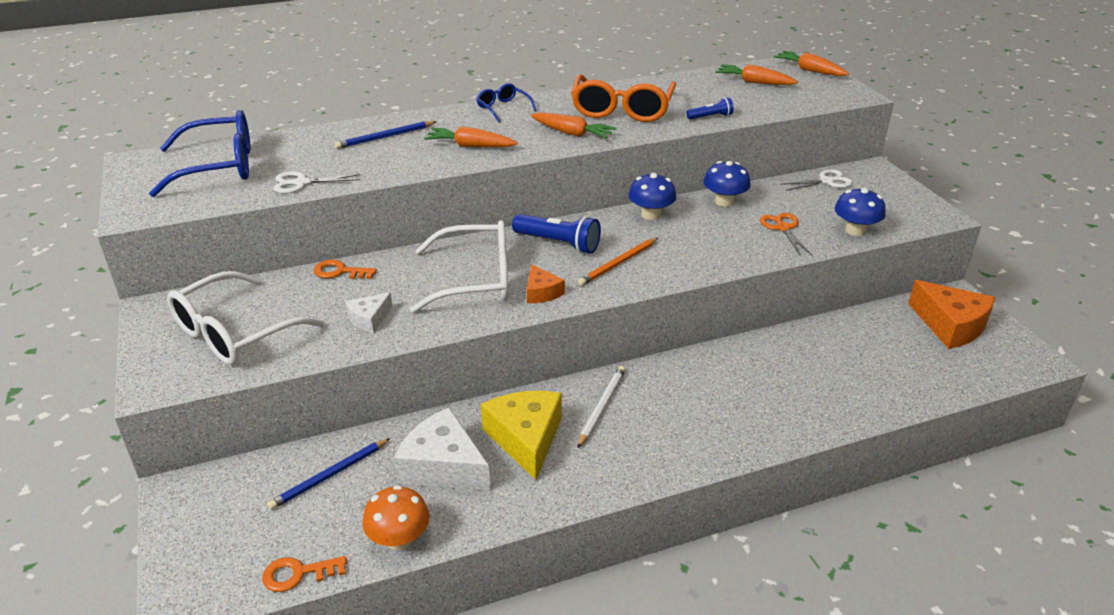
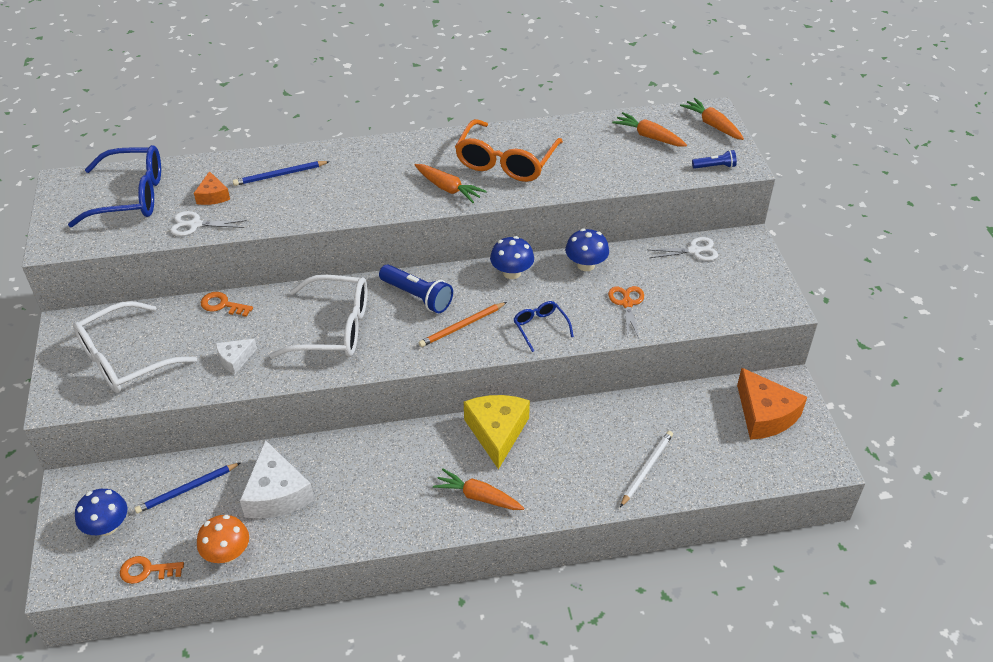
camera: 10 degrees right, 10 degrees up
(443, 466) = (276, 494): white cheese -> white cheese turned 150 degrees counterclockwise
(470, 146) = (351, 195): orange carrot -> orange carrot (478, 496)
(503, 108) = (396, 148): blue glasses -> blue glasses (540, 328)
(526, 438) = (349, 478): yellow cheese -> yellow cheese (497, 432)
(541, 292) = (385, 350): orange cheese -> orange cheese (213, 196)
(602, 407) = (421, 456): white pencil -> white pencil (646, 469)
(710, 117) = (585, 181): blue flashlight -> blue flashlight (715, 166)
(855, 230) = (693, 314): blue mushroom -> blue mushroom (107, 526)

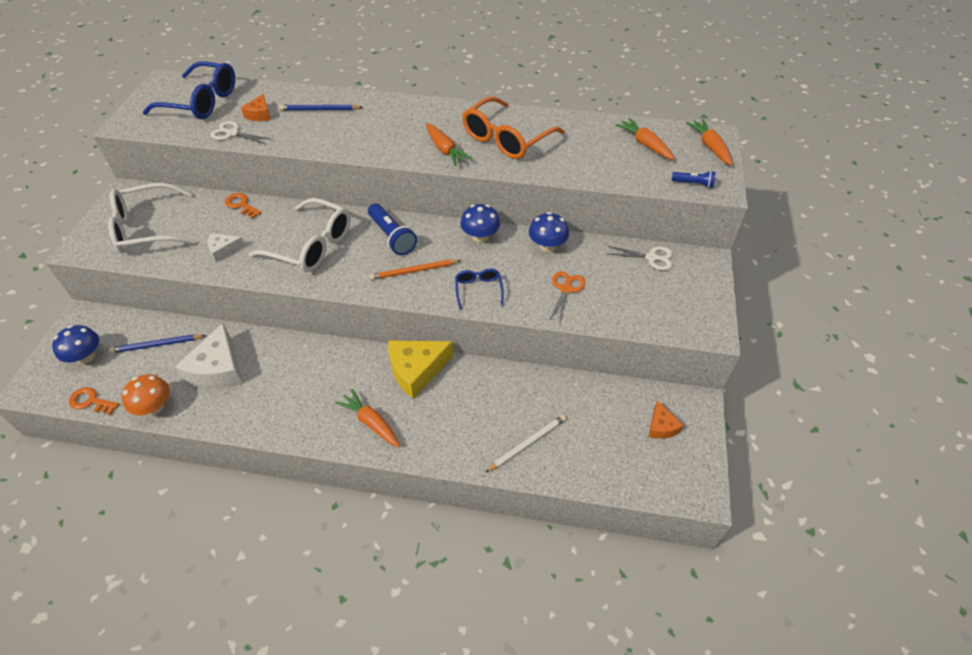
camera: 20 degrees right, 5 degrees up
(497, 432) = (416, 370): yellow cheese -> yellow cheese turned 135 degrees counterclockwise
(765, 415) = (661, 427): orange cheese -> orange cheese, size x0.53

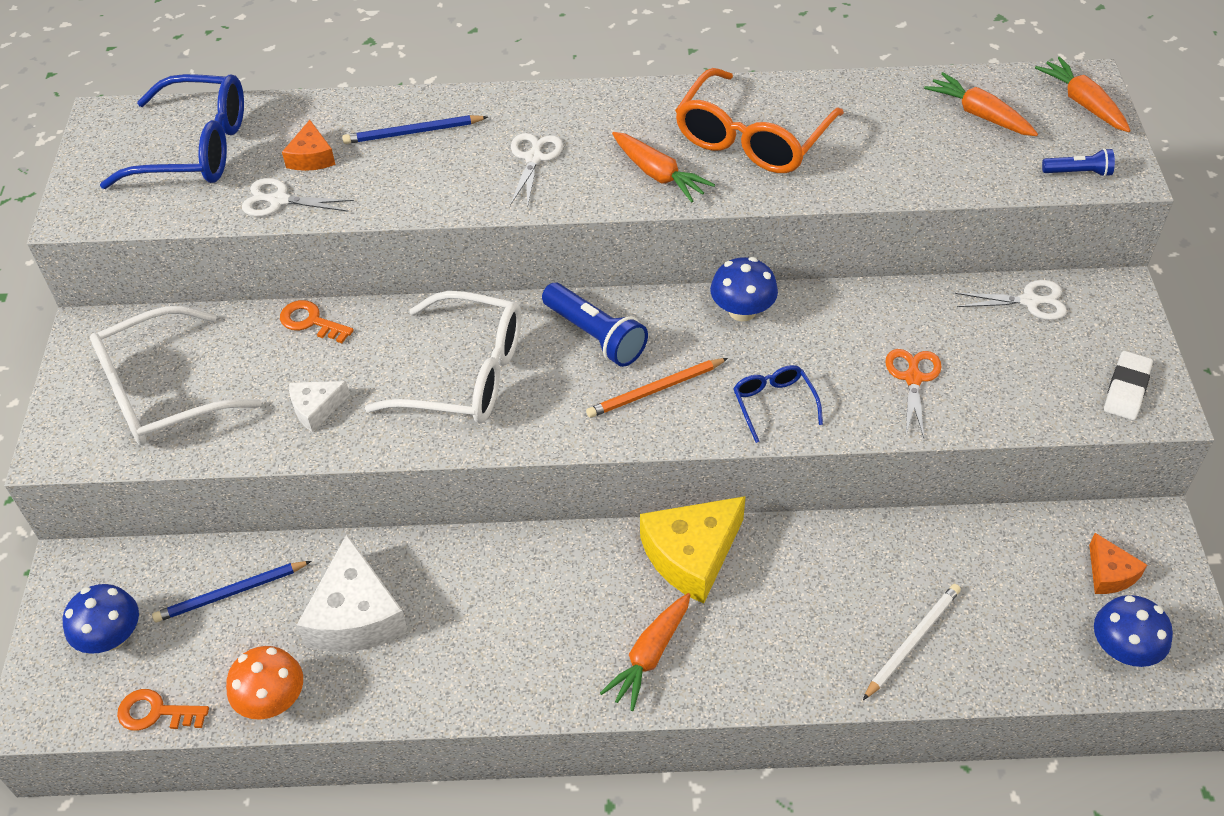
camera: 10 degrees left, 0 degrees up
(371, 422) = (649, 655): orange carrot -> orange carrot turned 90 degrees counterclockwise
(379, 132) = (533, 158): none -> white scissors
(547, 246) = (857, 309): blue mushroom -> blue mushroom (1123, 649)
(694, 317) = (1126, 389): none -> white eraser

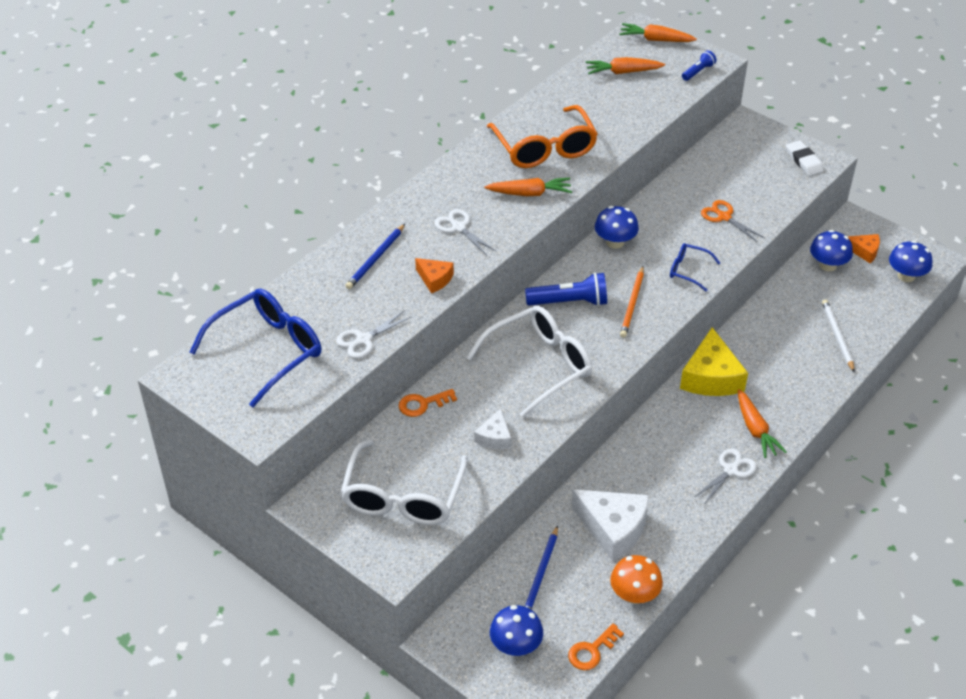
camera: 50 degrees left, 5 degrees down
(311, 157) = (343, 308): orange cheese -> orange cheese (435, 279)
(1029, 301) = (720, 151): white scissors -> white scissors (730, 470)
(1032, 550) = (827, 265): none -> blue mushroom

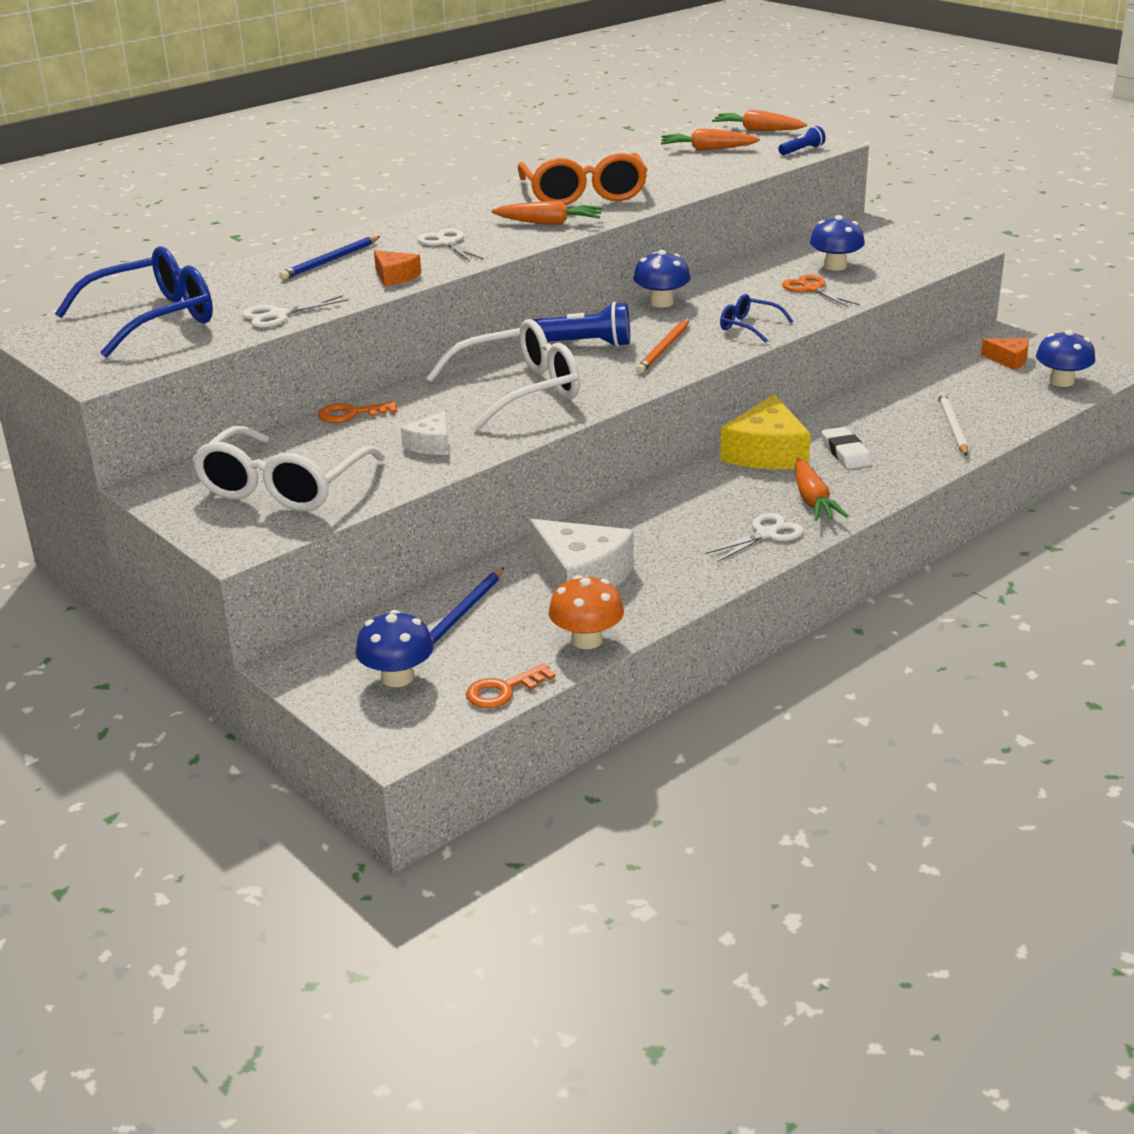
camera: 10 degrees right, 15 degrees down
(803, 161) = (932, 252): white eraser -> white eraser (845, 452)
(827, 265) = (955, 369): blue mushroom -> blue mushroom (835, 266)

